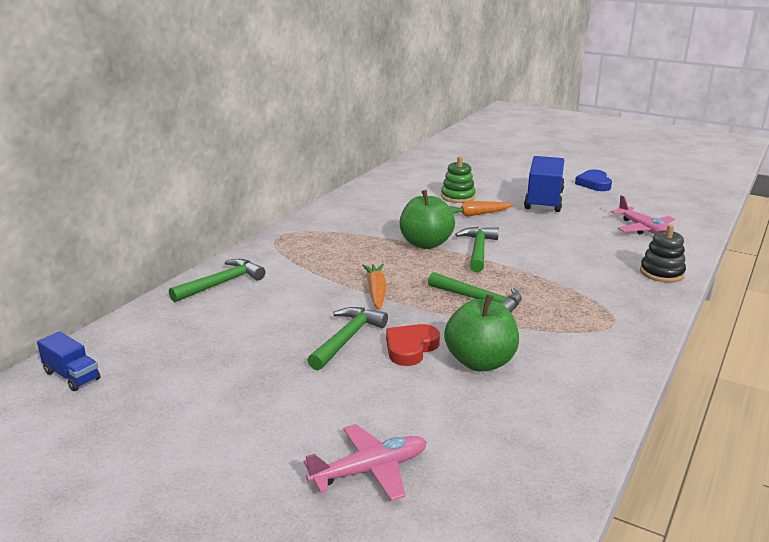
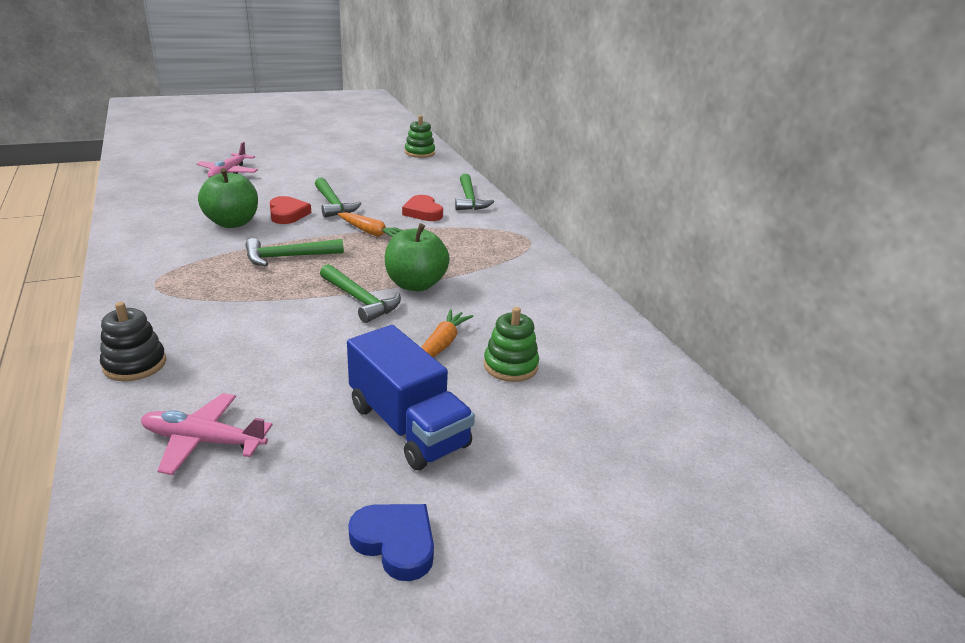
camera: 125 degrees right, 5 degrees up
(72, 376) = (419, 153): blue truck -> green stacking toy
(291, 290) = (423, 212): none -> red heart

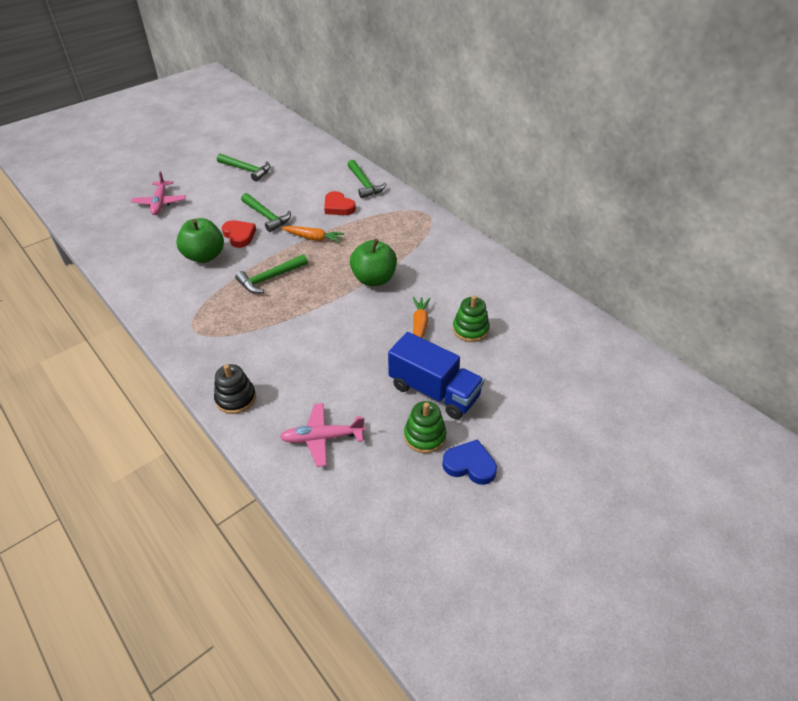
camera: 15 degrees left, 15 degrees up
(360, 300) = (345, 303): green hammer -> green hammer (246, 170)
(419, 153) = (297, 140): green stacking toy -> green stacking toy (425, 436)

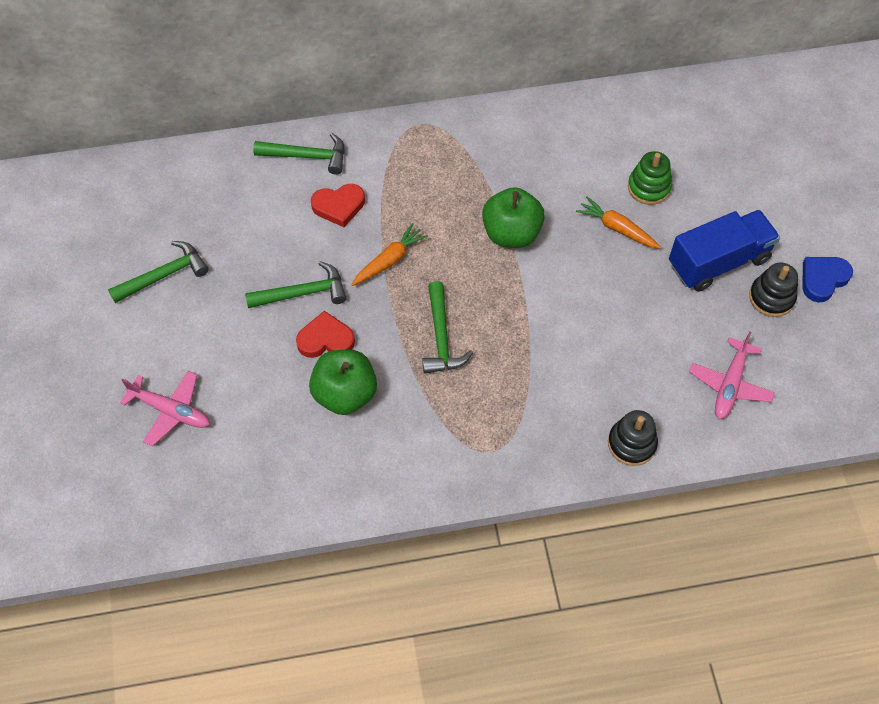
camera: 60 degrees left, 15 degrees up
(425, 436) = (771, 297): green stacking toy -> black stacking toy

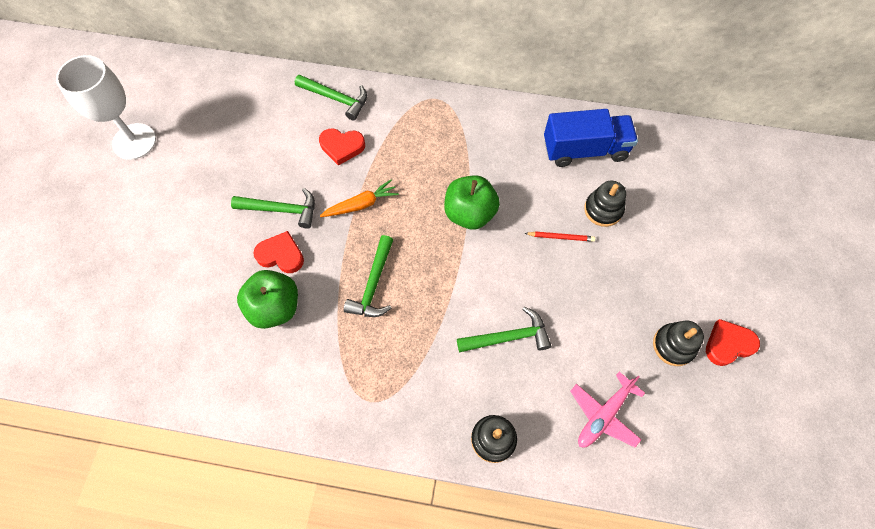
camera: 20 degrees right, 5 degrees up
(91, 272) = (134, 141): none -> white goblet
(164, 275) = (185, 161): green hammer -> green hammer (508, 337)
(170, 411) = (136, 274): pink plane -> none
(617, 228) = (561, 237): orange carrot -> red pencil
(649, 187) = (603, 210): green stacking toy -> black stacking toy
(718, 262) = (638, 296): blue truck -> blue truck (585, 150)
(823, 279) = (728, 344): blue heart -> red heart

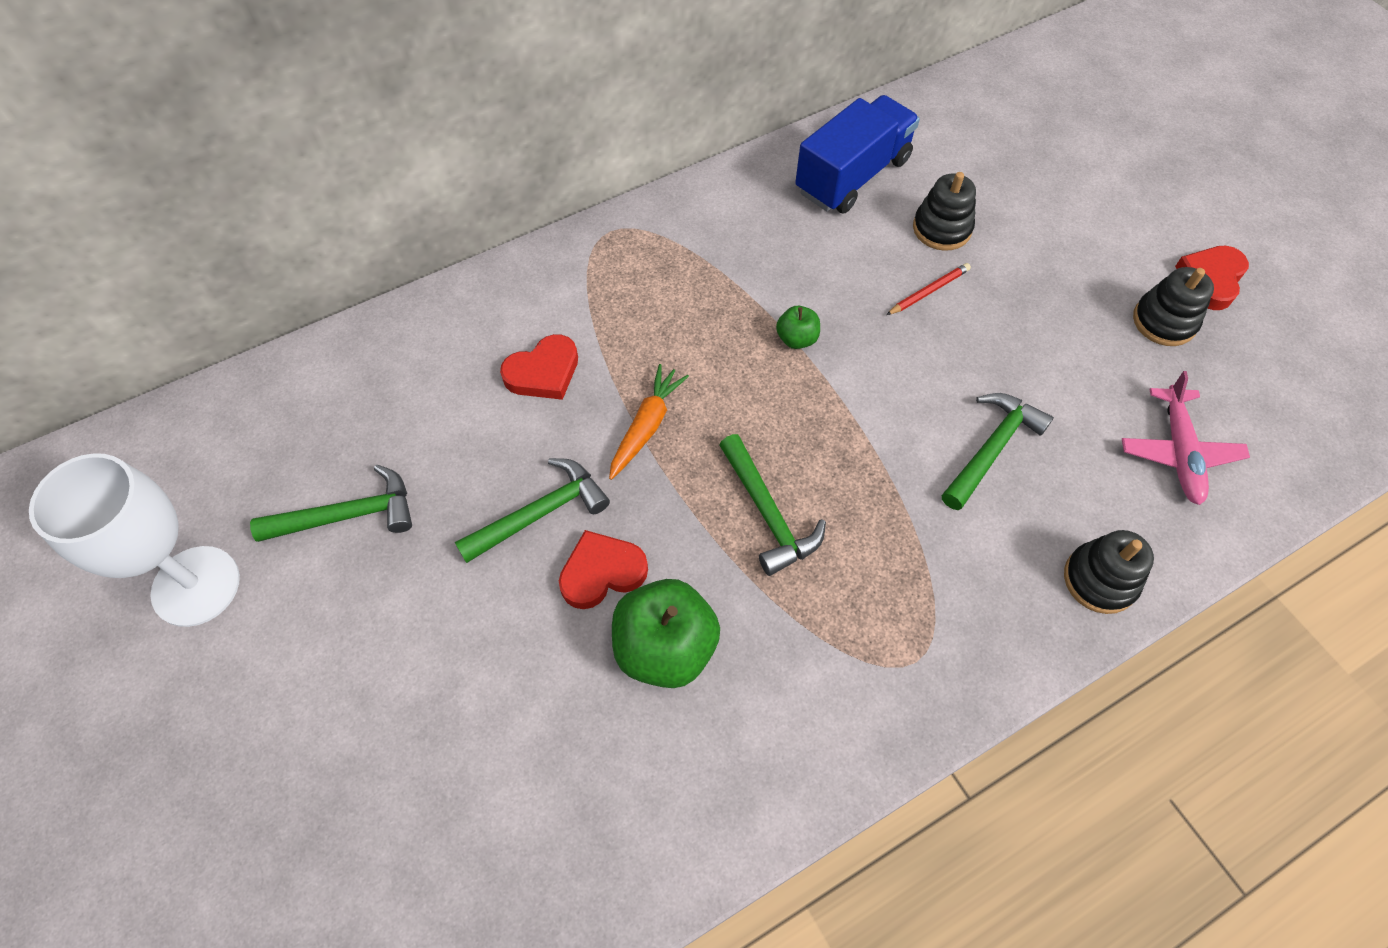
camera: 40 degrees left, 5 degrees down
(336, 99) = (471, 317): green hammer -> green hammer (348, 515)
(469, 213) = (797, 339): green apple -> green apple, size x0.50

